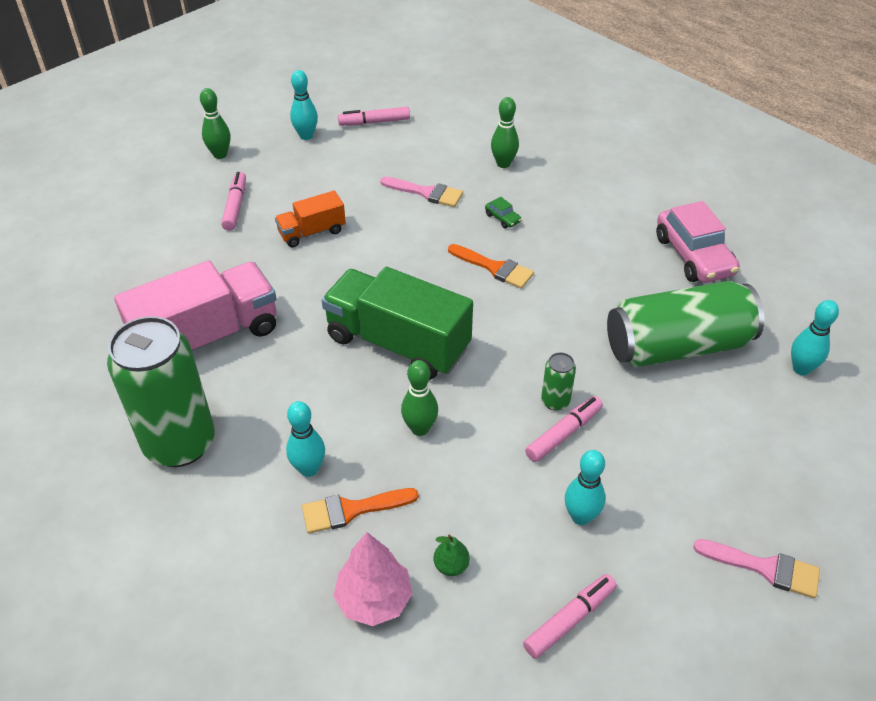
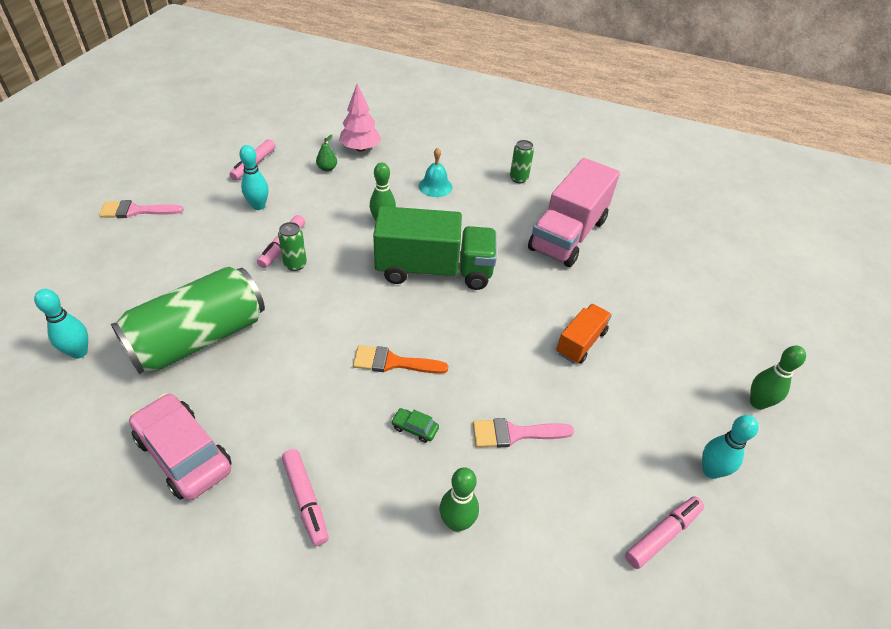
camera: 150 degrees right, 0 degrees up
(180, 443) = (518, 178): green can -> green can, size x0.41
(235, 206) = (671, 345): pink marker -> pink marker (305, 500)
(309, 469) = (435, 186): turquoise bowling pin -> turquoise bell
(351, 510) = (397, 176): orange brush -> none

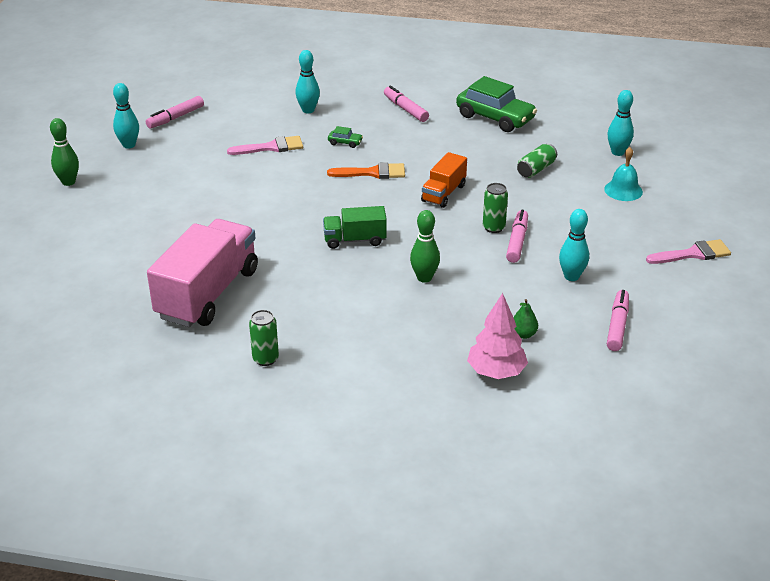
camera: 175 degrees right, 10 degrees down
(184, 454) = (495, 118): pink car -> green car
(199, 338) = (536, 169): green can -> green can, size x0.41
(434, 270) = (355, 240): green truck -> green truck, size x0.52
(435, 186) = (376, 330): turquoise bell -> turquoise bell (623, 190)
(456, 522) = (308, 110): green bowling pin -> turquoise bowling pin
(581, 342) = (211, 202): orange truck -> orange truck (443, 193)

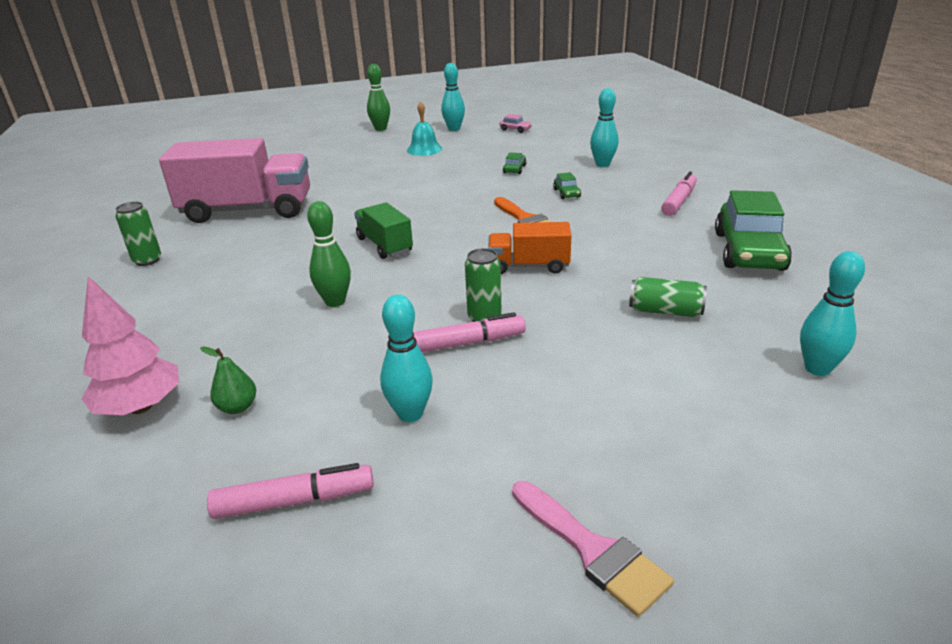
camera: 65 degrees right, 5 degrees down
(175, 118) = (515, 129): pink marker -> pink car
(271, 147) = (514, 169): pink brush -> green car
(623, 190) = (710, 404): turquoise bell -> turquoise bell (424, 149)

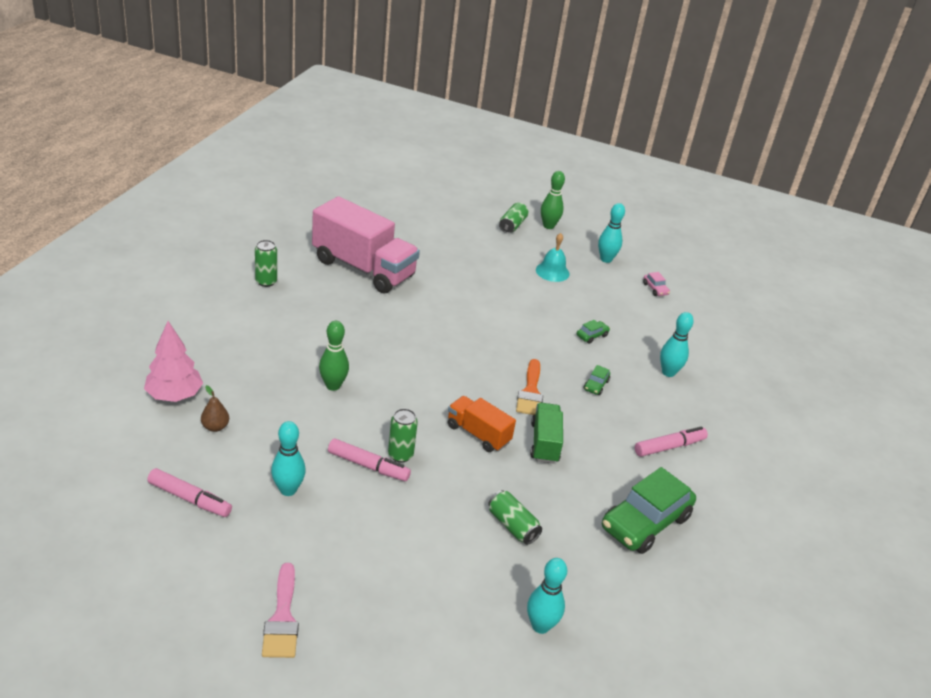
camera: 30 degrees right, 5 degrees up
(238, 407) = (215, 427): green pear -> brown pear
(350, 138) = (512, 225): none -> green can
(384, 245) = (411, 356): green truck -> green truck (544, 443)

